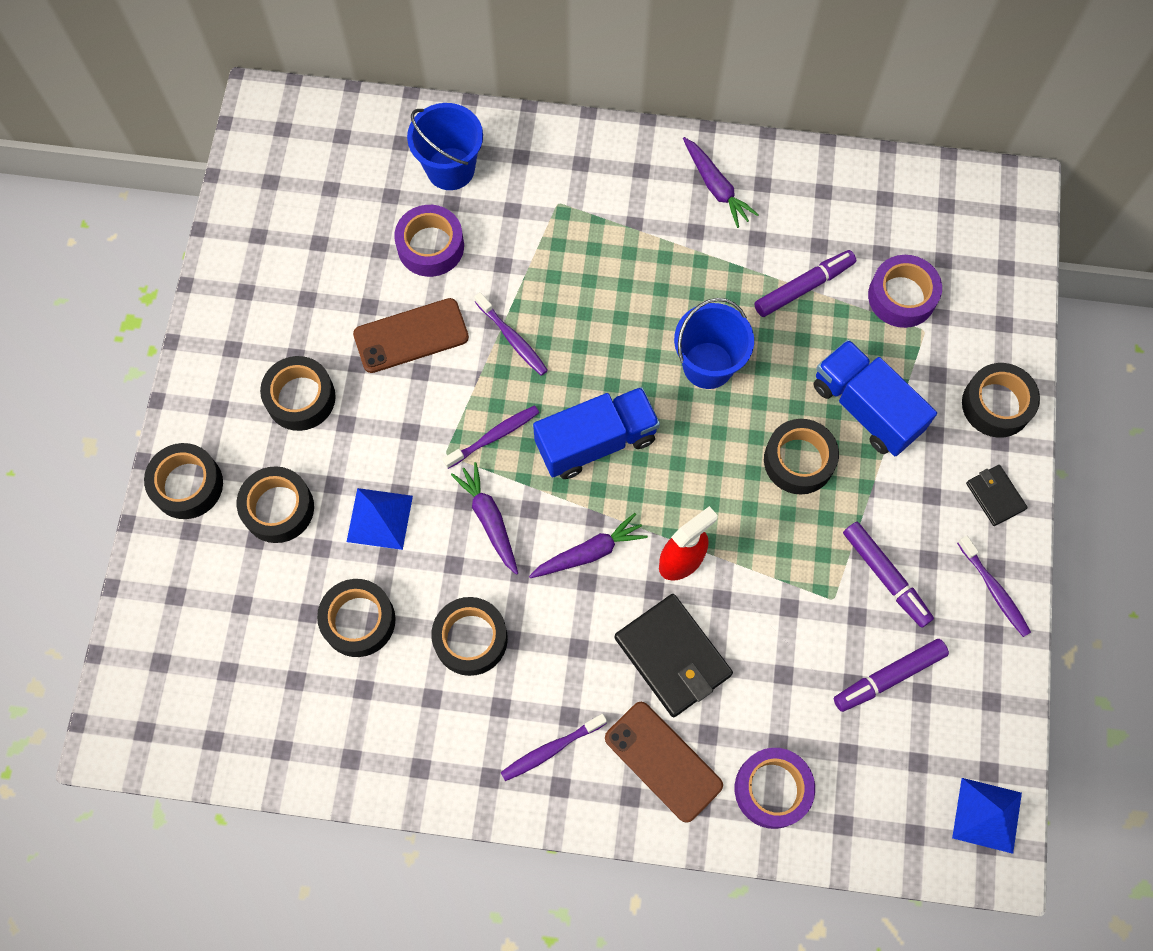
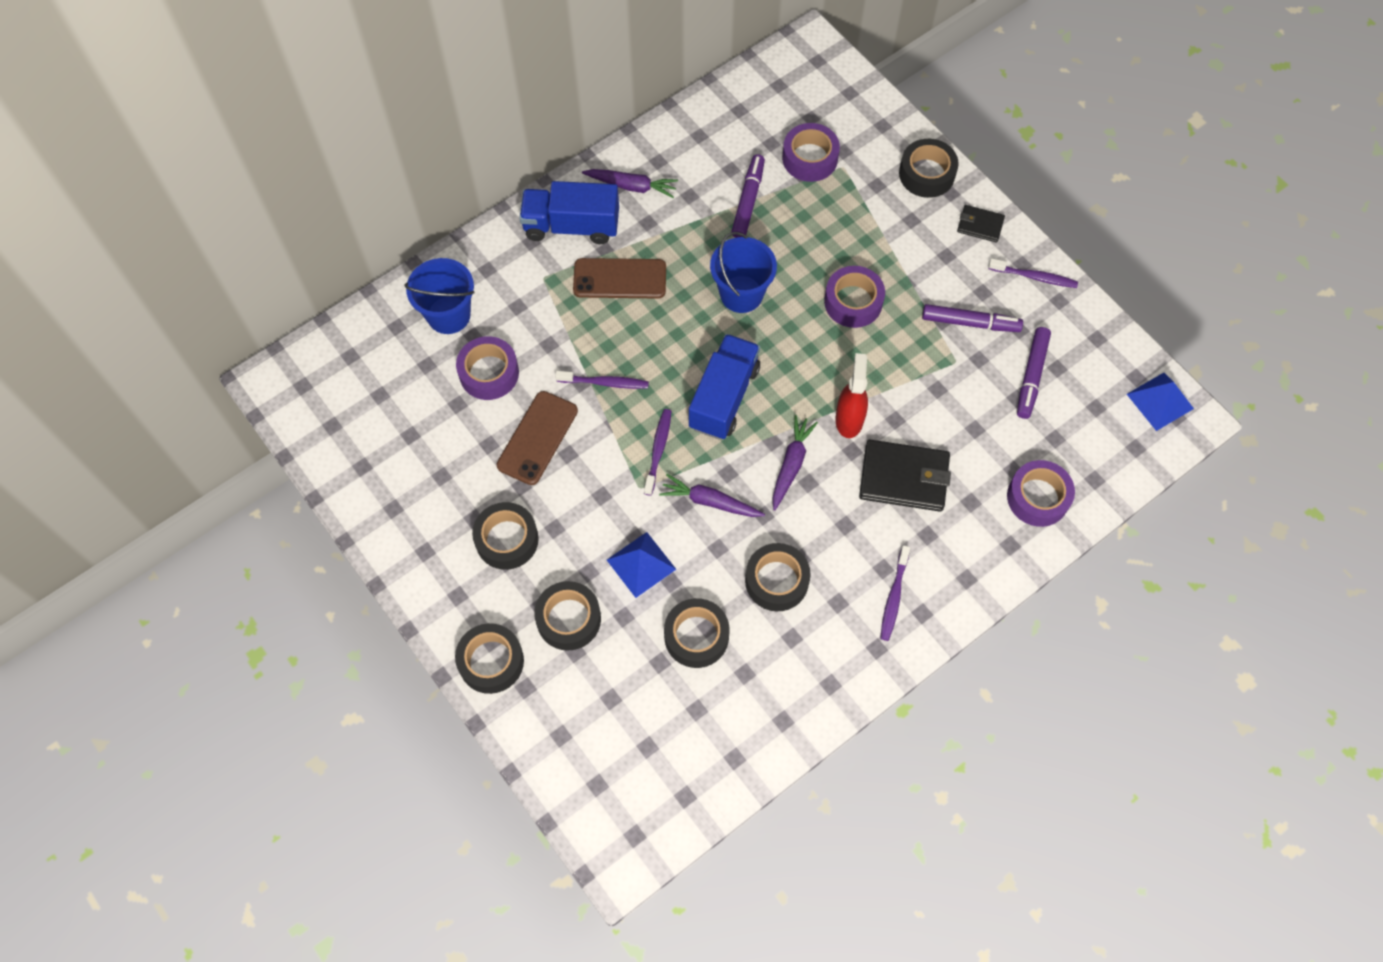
camera: 45 degrees left, 5 degrees down
(663, 761) = (963, 541): brown phone -> brown phone (619, 279)
(798, 460) = (853, 302): black tape -> purple tape
(866, 408) = (858, 239): blue truck -> blue truck (571, 226)

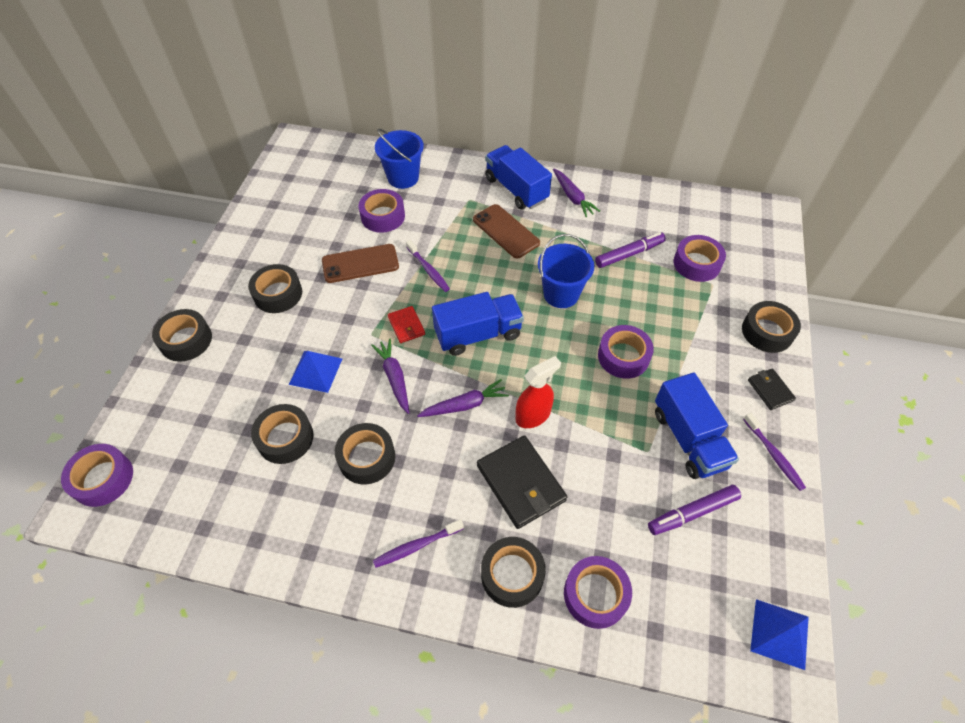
camera: 50 degrees right, 10 degrees down
(568, 619) = (245, 359): black tape -> black tape (512, 575)
(605, 822) = (103, 479): none -> purple tape
(658, 450) = (406, 326): purple toothbrush -> red wallet
(970, 323) = (688, 439): purple marker -> blue truck

